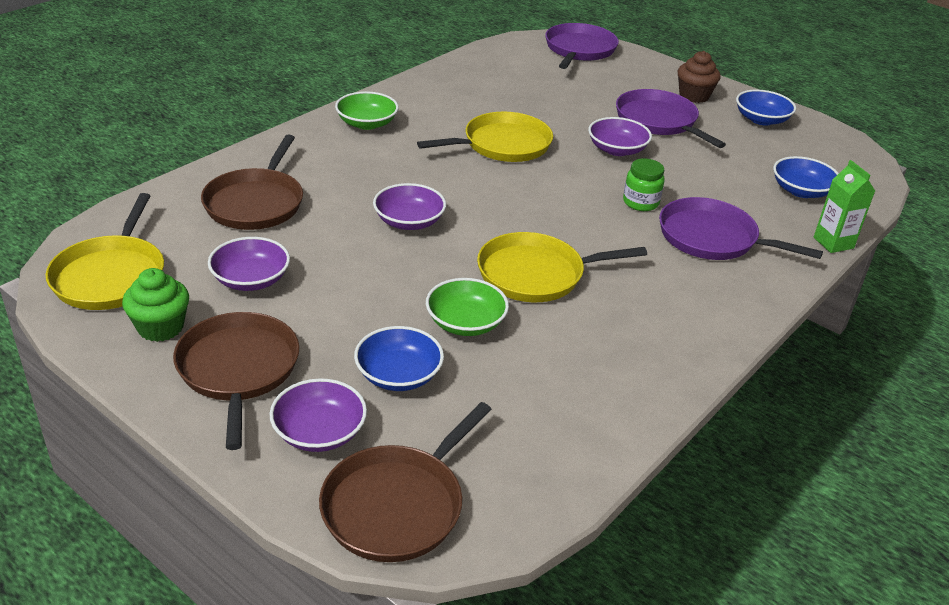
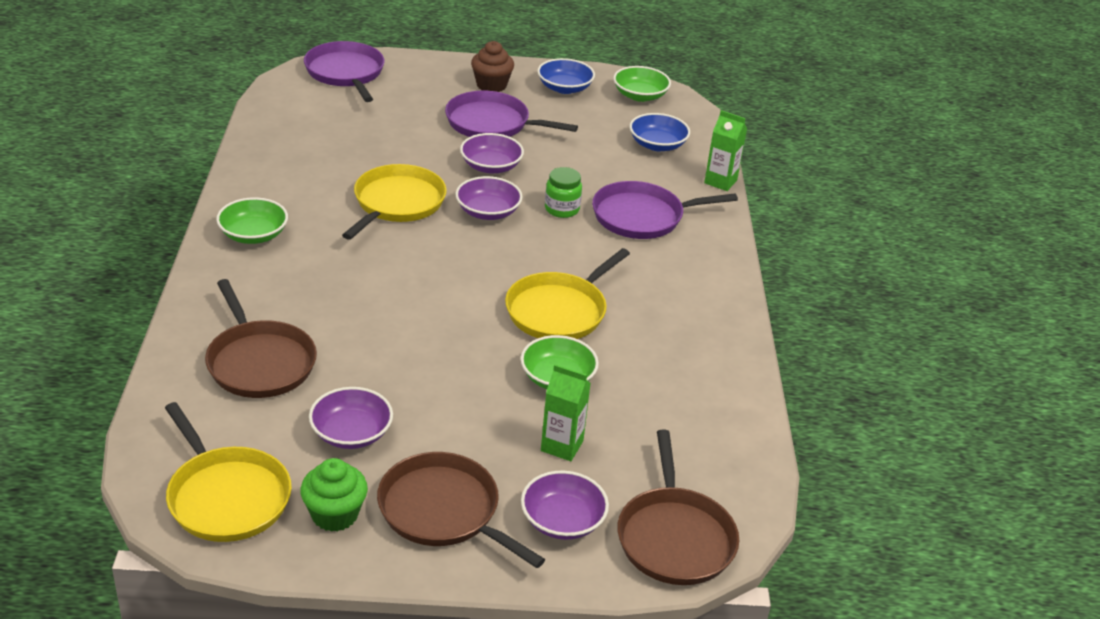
camera: 40 degrees left, 0 degrees up
(398, 375) = (562, 446): blue bowl -> green carton
(409, 221) = (410, 314): purple bowl -> purple bowl (488, 212)
(832, 149) = (640, 95): none -> green bowl

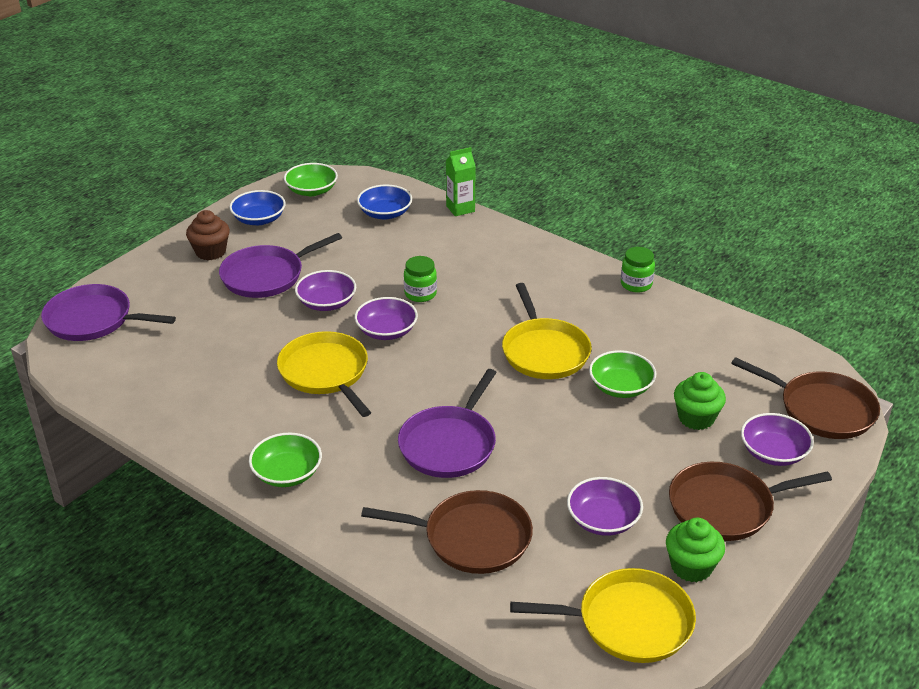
camera: 50 degrees left, 0 degrees up
(562, 446) = (696, 418): green carton -> green cupcake
(642, 216) = (467, 262): purple pan -> purple pan (449, 444)
(736, 332) = (636, 284): none -> green jar

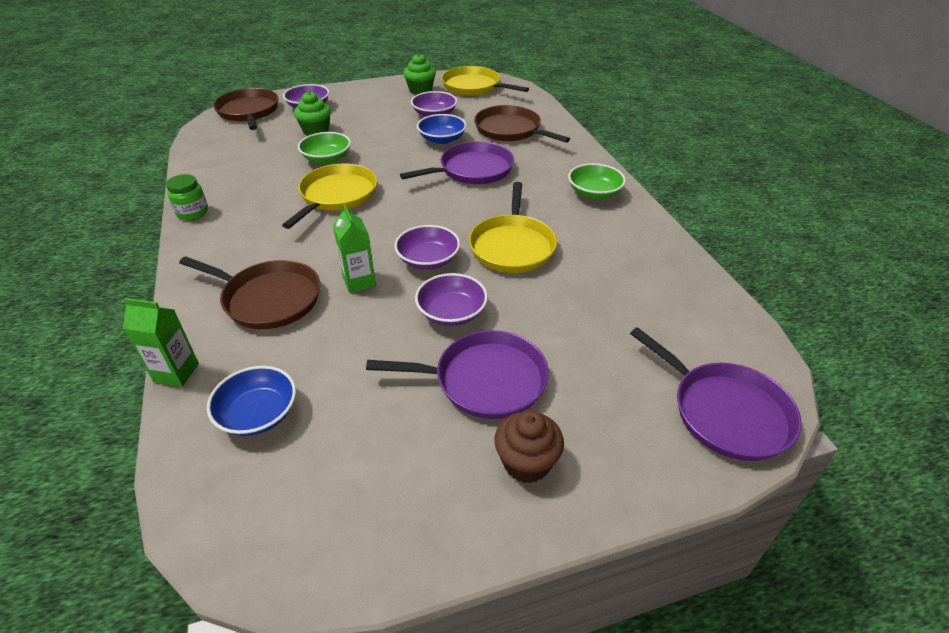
camera: 145 degrees left, 5 degrees up
(259, 219) = (417, 500): blue bowl -> blue bowl (442, 139)
(311, 190) = (289, 529): green bowl -> none
(420, 294) = (359, 282): green jar -> green carton
(726, 507) = (369, 100): brown pan -> brown pan (268, 299)

